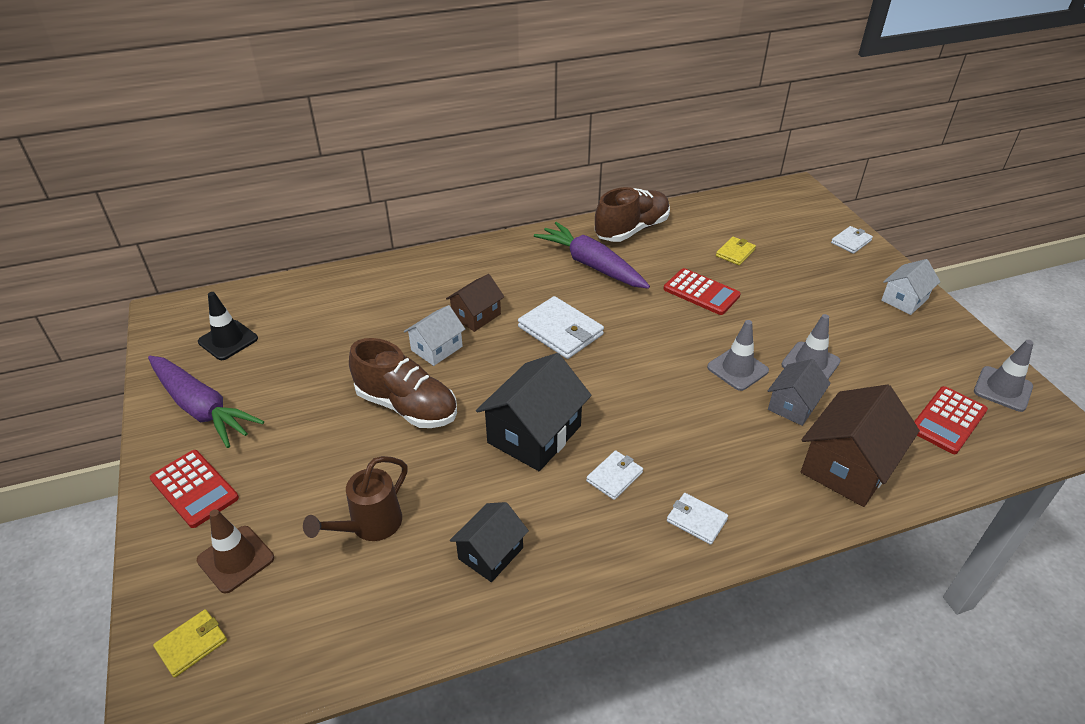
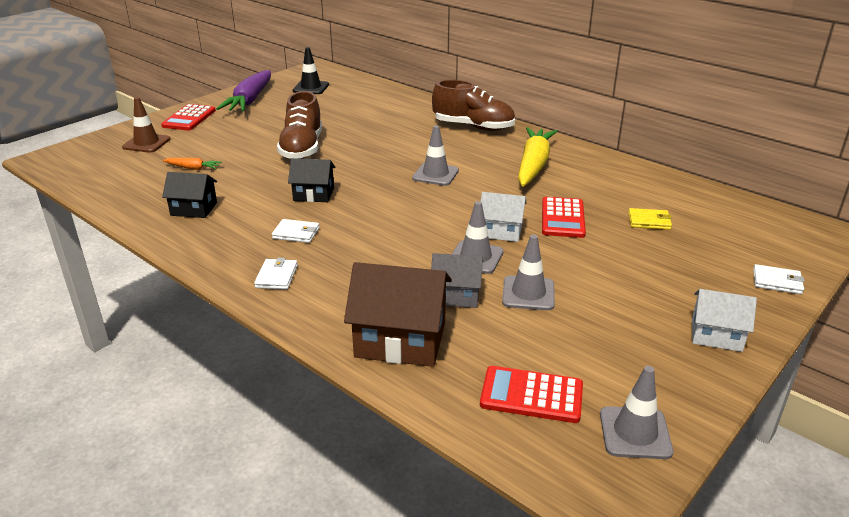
camera: 60 degrees right, 10 degrees down
(192, 644) = (86, 152): yellow wallet -> none
(370, 525) = (193, 168): brown watering can -> orange carrot
(437, 348) = (367, 141): white house -> white house (501, 231)
(476, 316) = (416, 143): brown house -> none
(534, 434) = (313, 194): black house -> black house, size x0.60
(560, 331) = (435, 174): white wallet -> grey traffic cone
(591, 265) = (533, 165): purple carrot -> yellow carrot
(631, 230) = (608, 168): brown shoe -> brown shoe (473, 127)

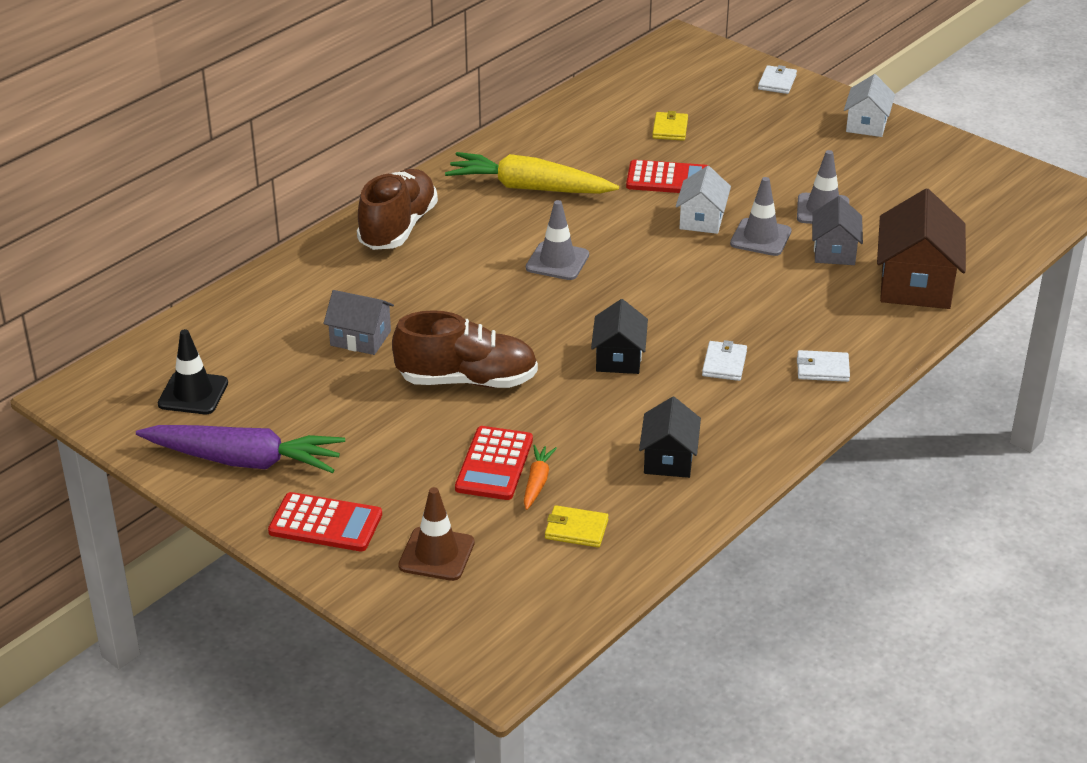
camera: 90 degrees left, 5 degrees up
(142, 179) = (576, 529): none -> yellow wallet
(352, 121) = (360, 338): none -> grey house
(531, 395) = (972, 218): red calculator -> red calculator (494, 464)
(635, 433) = (1000, 177): grey traffic cone -> none

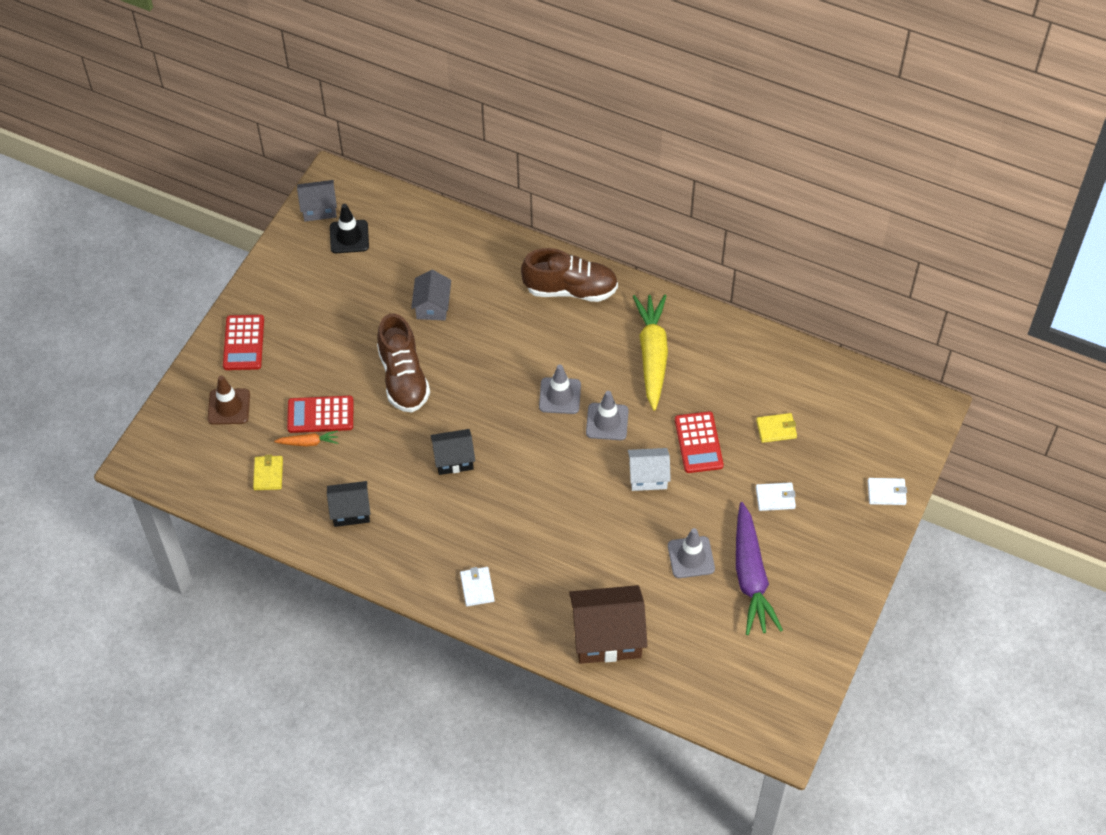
camera: 75 degrees right, 20 degrees up
(244, 461) = (291, 284): purple carrot -> purple carrot (751, 577)
(724, 363) = (465, 524): white wallet -> white wallet (775, 498)
(760, 238) = (636, 520): grey traffic cone -> grey traffic cone (607, 422)
(834, 251) = (634, 574): grey house -> grey house (319, 208)
(867, 124) = (841, 571): white house -> none

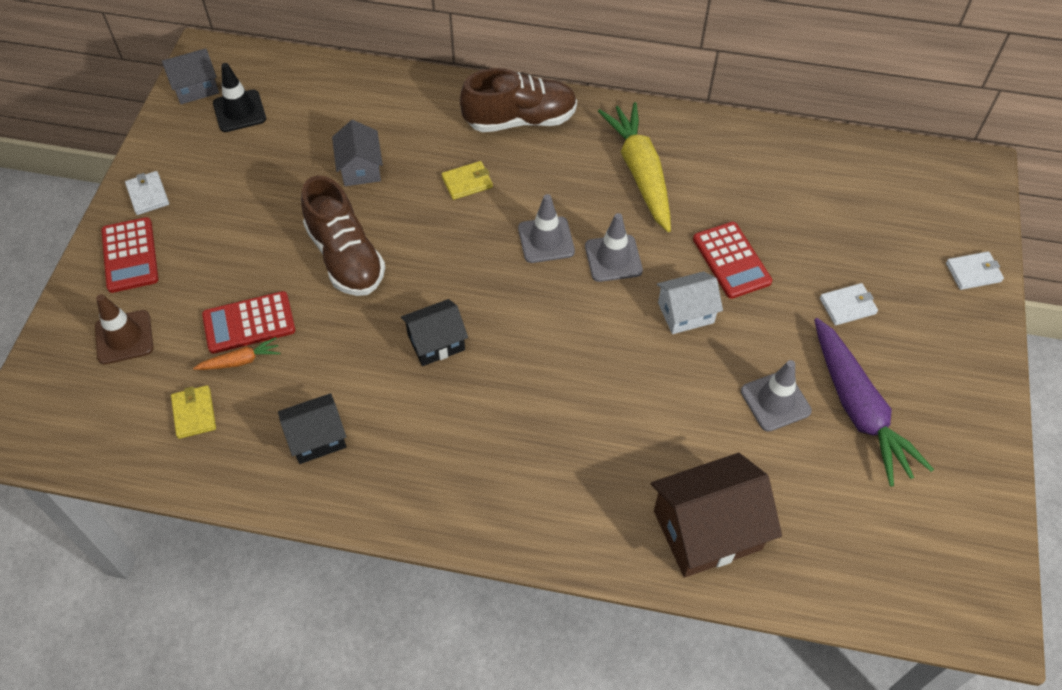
camera: 15 degrees left, 0 degrees up
(477, 587) = (514, 503): white wallet -> white wallet (148, 195)
(776, 429) = (815, 226): yellow wallet -> yellow wallet (467, 182)

